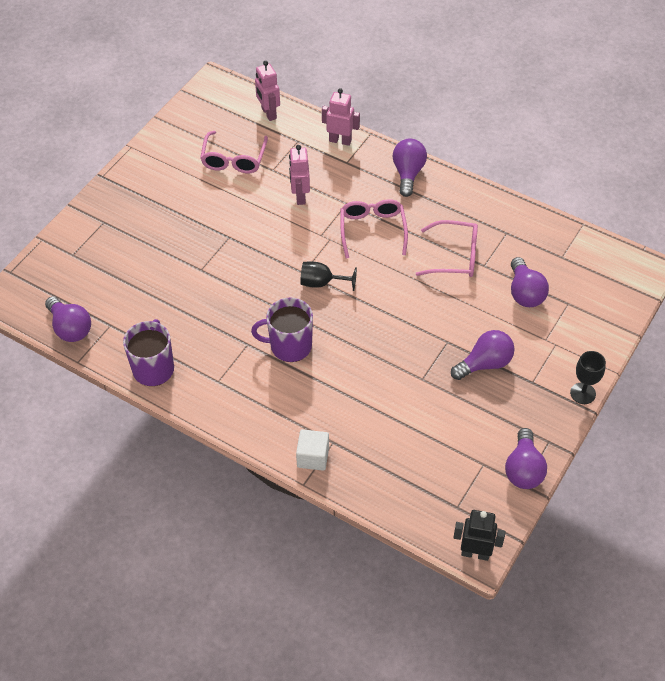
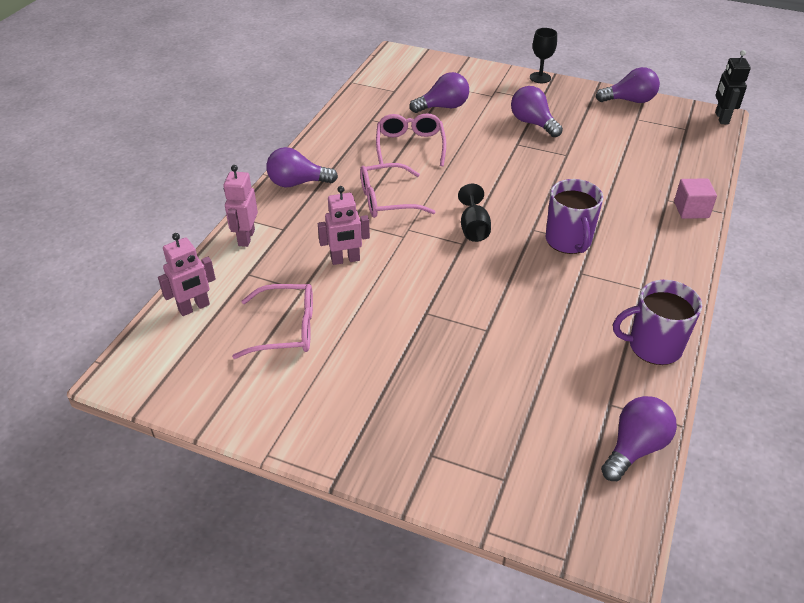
camera: 100 degrees left, 10 degrees down
(313, 457) = (691, 210): white cube -> pink cube

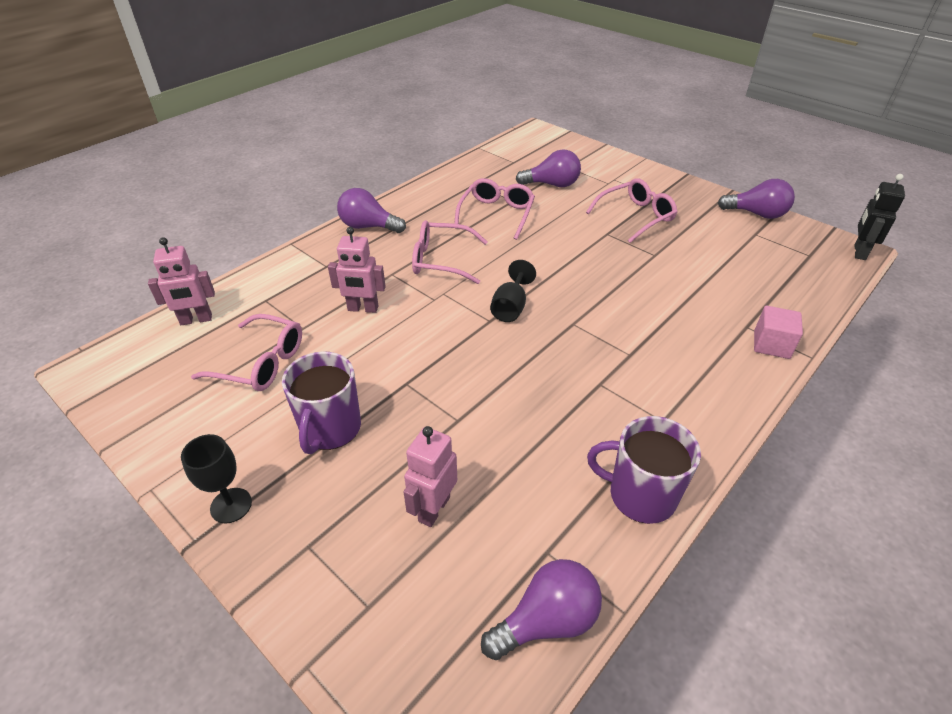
camera: 20 degrees right, 0 degrees up
(246, 238) = (287, 266): pink robot -> pink robot (433, 509)
(533, 123) = (636, 216): purple light bulb -> pink glasses
(540, 78) = (669, 175): black goblet -> black goblet (231, 505)
(568, 241) = (606, 345): purple mug -> purple mug (330, 429)

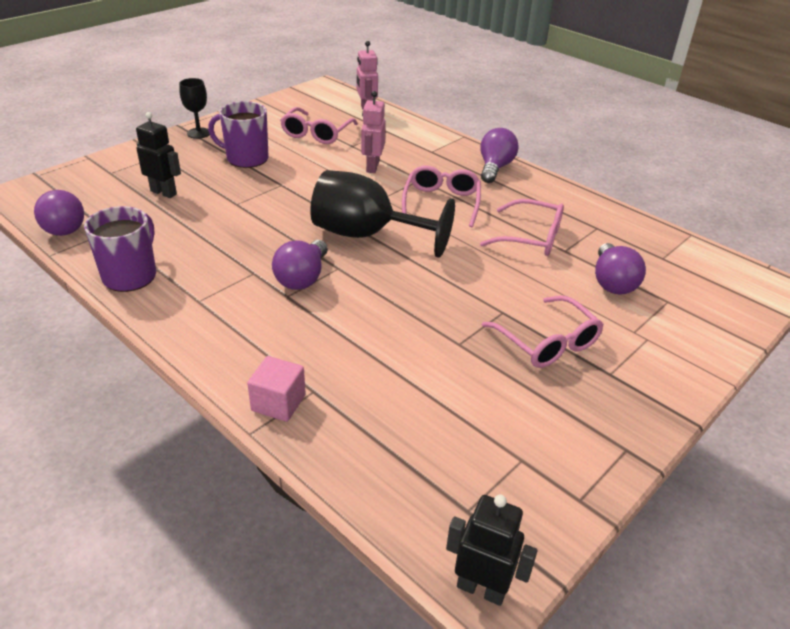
camera: 90 degrees right, 5 degrees down
(433, 509) = (164, 192): pink robot -> black robot
(510, 307) = (366, 235): black goblet -> black goblet, size x2.01
(756, 214) = (583, 479): purple light bulb -> purple light bulb (302, 278)

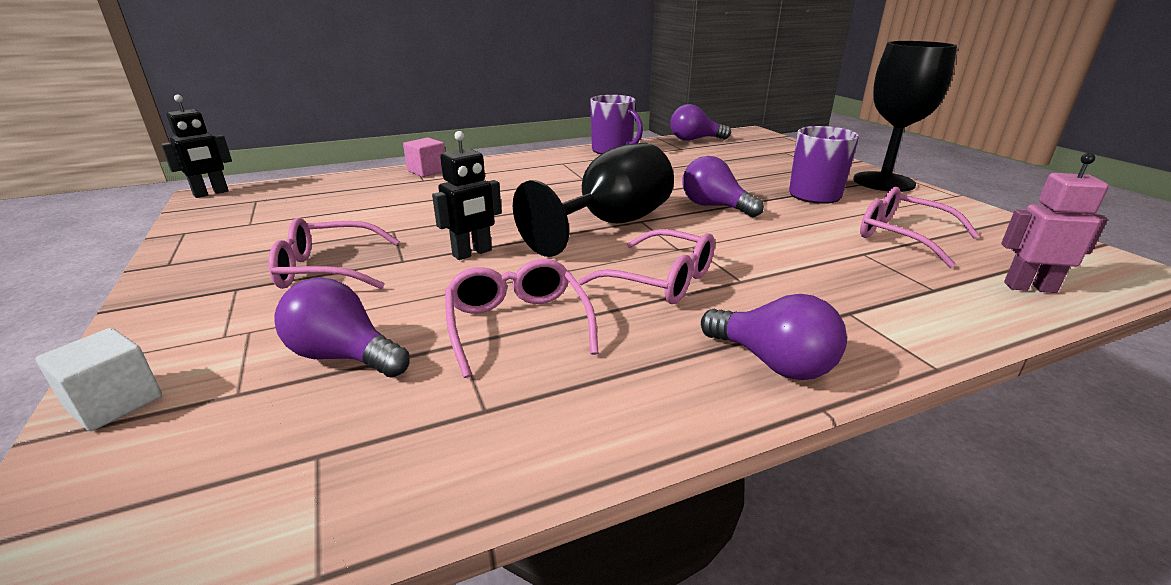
camera: 115 degrees right, 10 degrees down
(164, 192) = (740, 163): black robot -> black robot (472, 253)
(199, 133) = (883, 182): black goblet -> black goblet, size x2.01
(302, 278) = (559, 191): purple light bulb -> purple light bulb (714, 206)
(372, 167) = (786, 254): pink robot -> none
(531, 237) = (517, 324): pink glasses -> pink glasses turned 120 degrees clockwise
(718, 337) = (115, 402): none -> white cube

